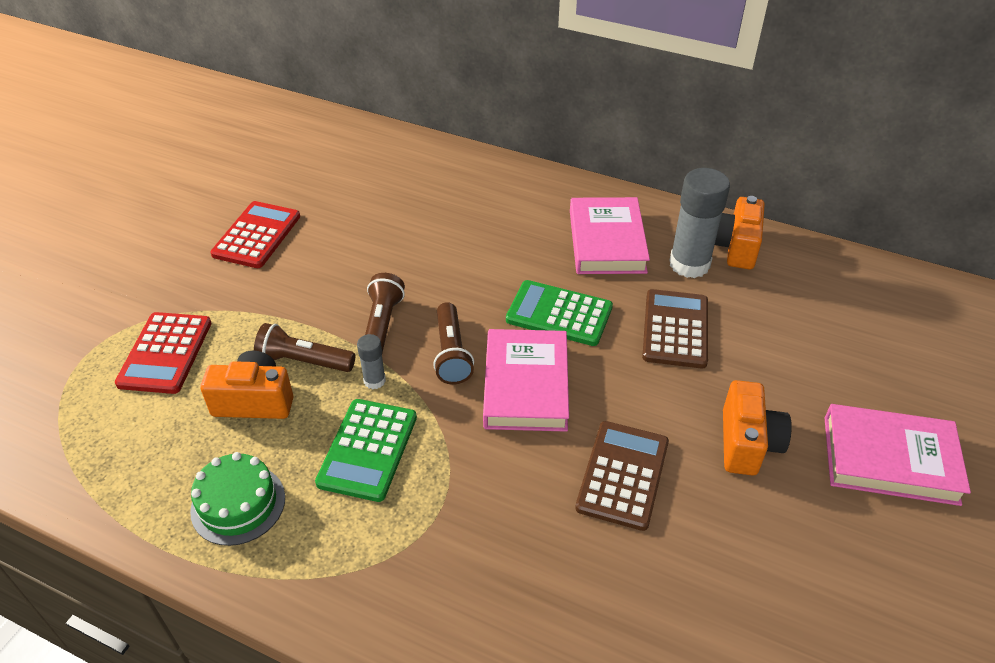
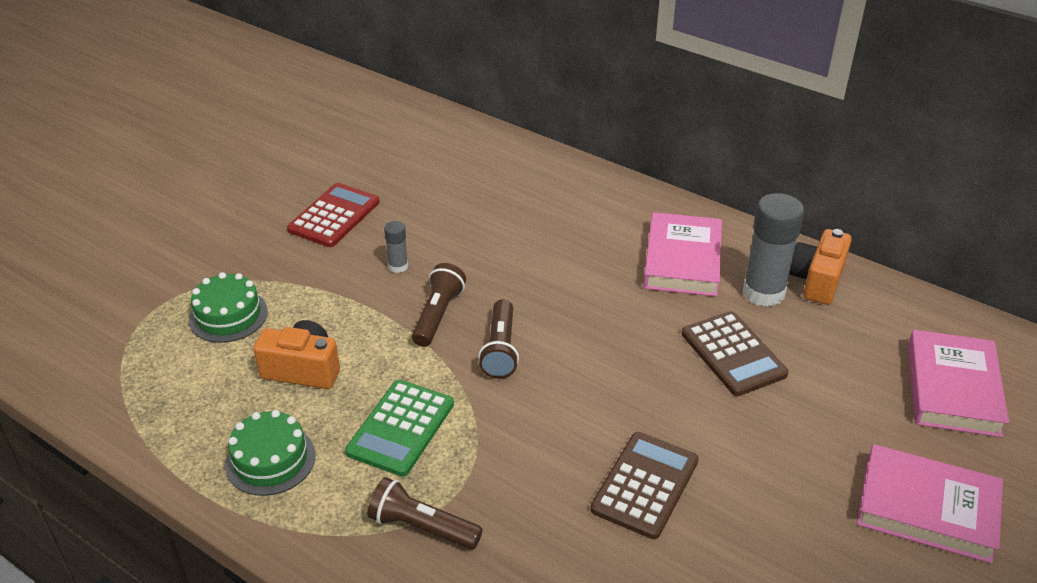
camera: 10 degrees right, 5 degrees down
(165, 353) = (228, 315): red calculator -> green cake
(304, 361) = (356, 339): brown flashlight -> brown flashlight (422, 527)
(374, 380) = (420, 365): grey glue stick -> grey glue stick (398, 266)
(526, 385) = (567, 388): pink book -> pink book (952, 389)
(559, 314) = (616, 325): green calculator -> none
(675, 329) = (733, 354): brown calculator -> brown calculator turned 135 degrees clockwise
(747, 443) = (780, 473): orange camera -> none

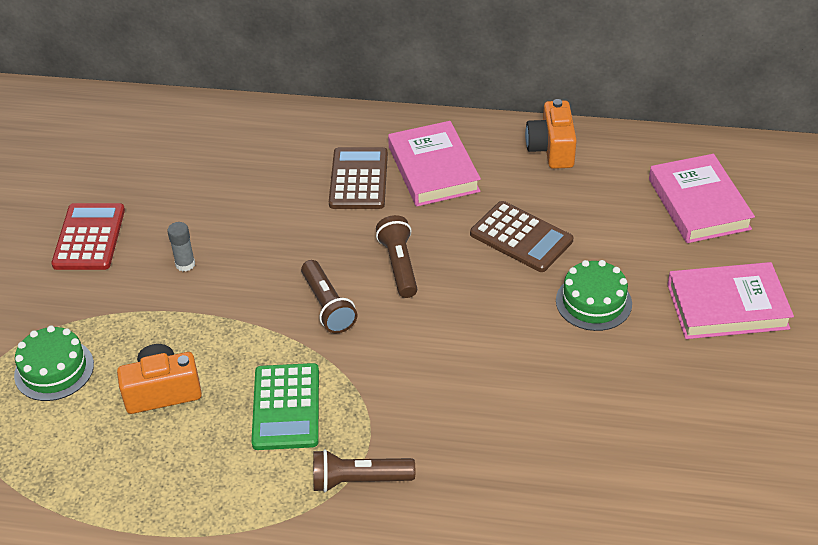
camera: 25 degrees left, 5 degrees up
(270, 460) = (189, 480): green cake -> green cake (593, 302)
(438, 315) = (252, 296): brown flashlight -> brown flashlight (399, 265)
(645, 485) = (515, 373): brown calculator -> brown calculator (359, 179)
(763, 292) = (515, 174): grey glue stick -> none

